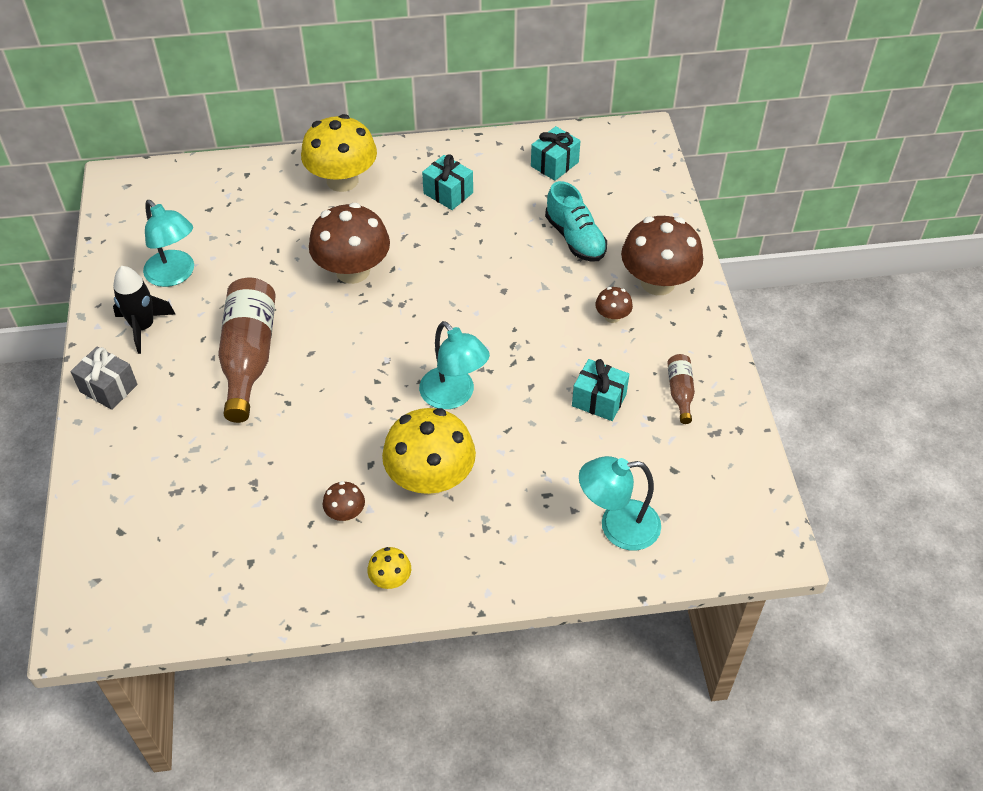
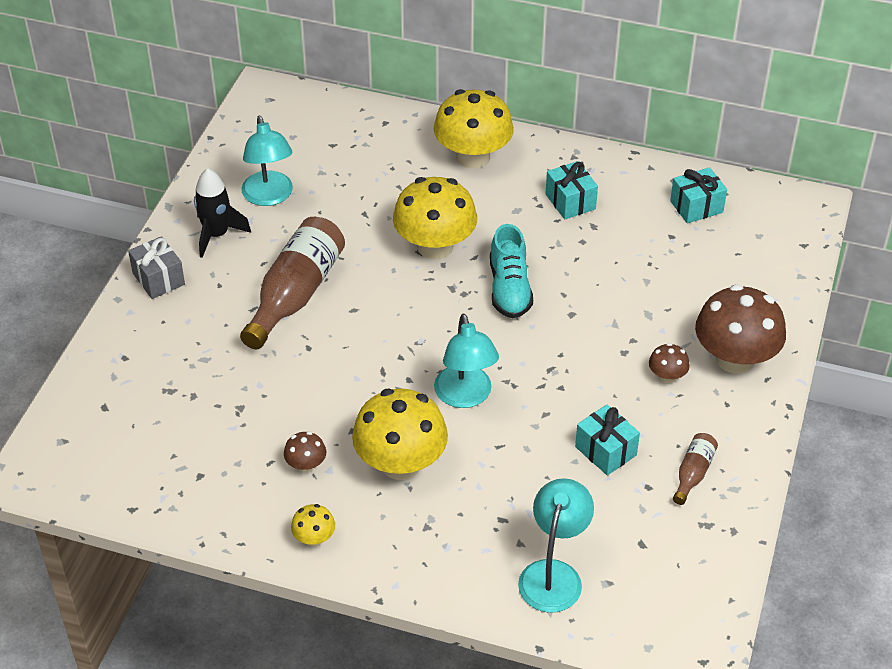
camera: 25 degrees right, 5 degrees down
(353, 271) = (435, 246): brown mushroom -> yellow mushroom
(575, 238) = (674, 287): turquoise shoe -> turquoise shoe (509, 289)
(617, 526) = (553, 574): turquoise lamp -> turquoise lamp turned 90 degrees clockwise

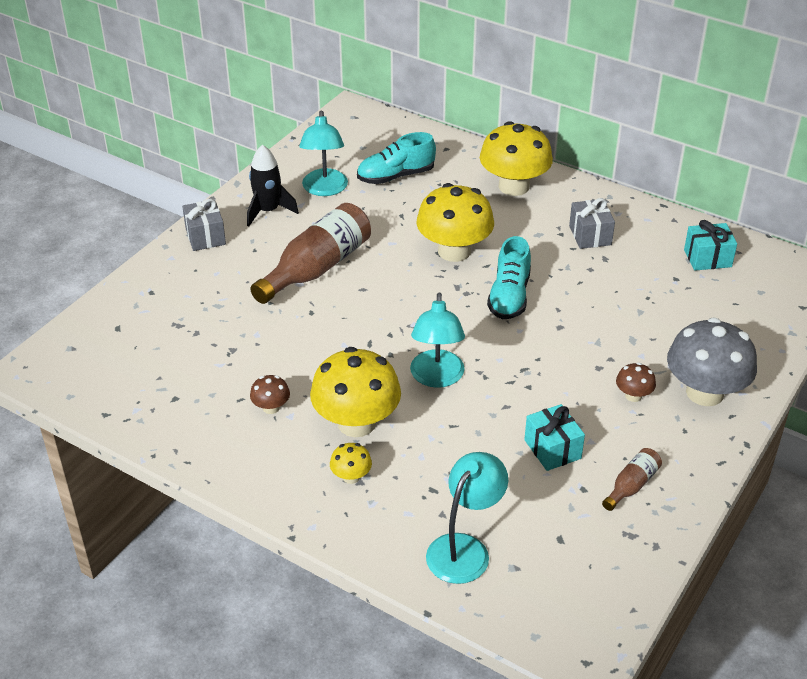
camera: 15 degrees right, 5 degrees down
(314, 538) = (254, 471): yellow mushroom -> yellow mushroom (351, 476)
(342, 166) = (396, 176): none -> turquoise shoe
(570, 201) = (590, 235): turquoise gift -> grey gift
(735, 359) = (704, 392): brown mushroom -> grey mushroom

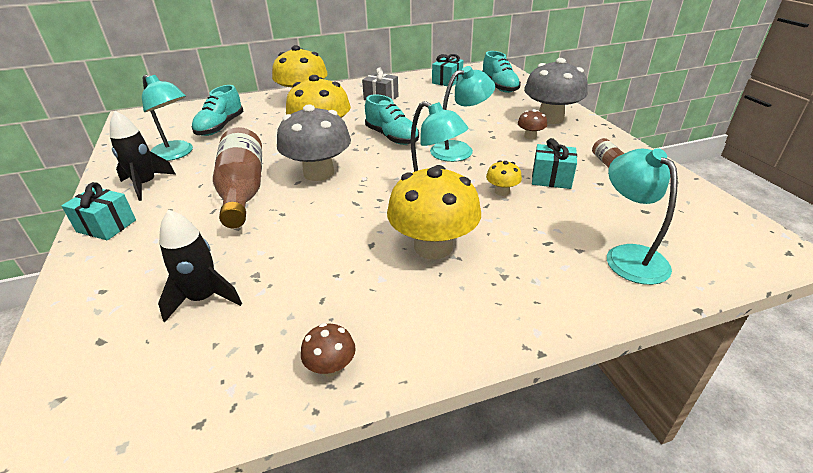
camera: 50 degrees left, 5 degrees down
(188, 342) = (204, 298): none -> black rocket
(205, 236) = (106, 226): grey gift -> turquoise gift
(271, 407) = (357, 285): brown mushroom -> brown mushroom (331, 367)
(351, 476) = (493, 278): yellow mushroom -> yellow mushroom (502, 191)
(390, 292) = (318, 173): none -> grey mushroom
(539, 357) = (459, 149): none -> turquoise lamp
(749, 310) = (499, 87): none -> turquoise shoe

